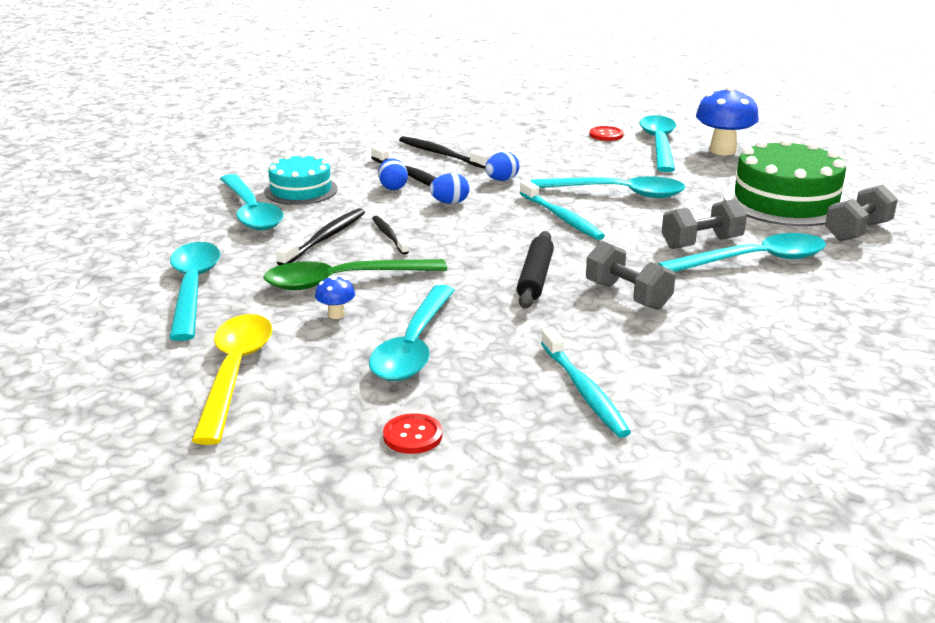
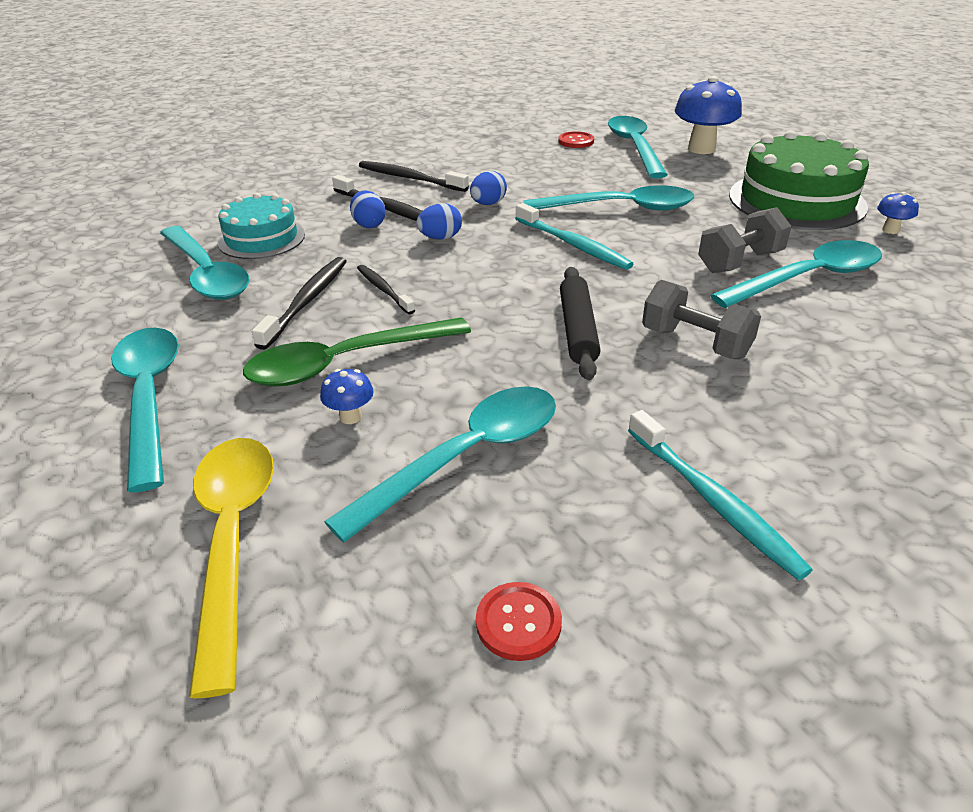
camera: 10 degrees left, 10 degrees up
(413, 346) = (467, 456): turquoise spoon -> turquoise spoon turned 135 degrees counterclockwise
(857, 231) = (890, 230): grey dumbbell -> blue mushroom

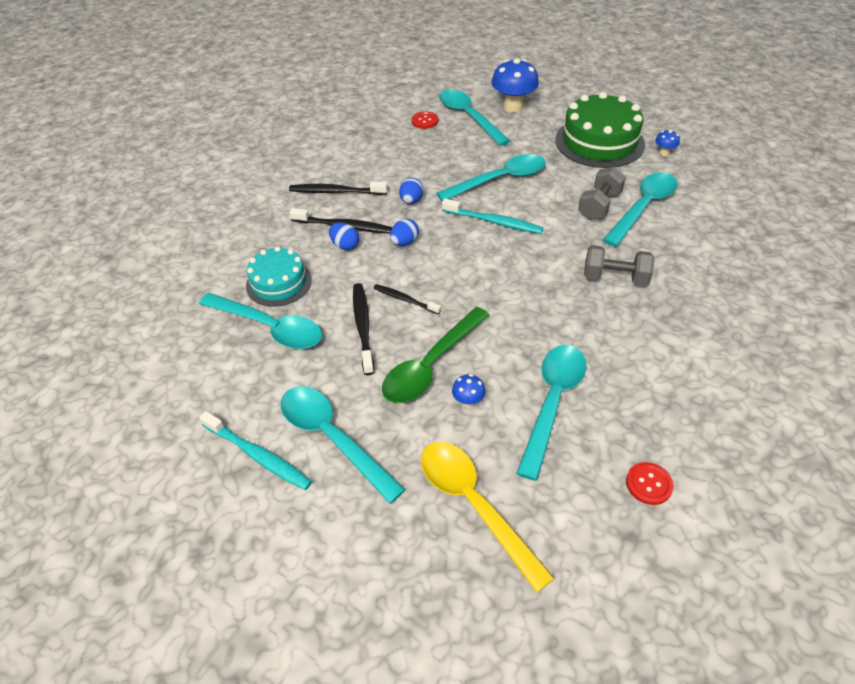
camera: 25 degrees left, 10 degrees up
(577, 330) = (546, 291): black rolling pin -> none
(713, 501) = (688, 379): turquoise toothbrush -> turquoise toothbrush (258, 455)

